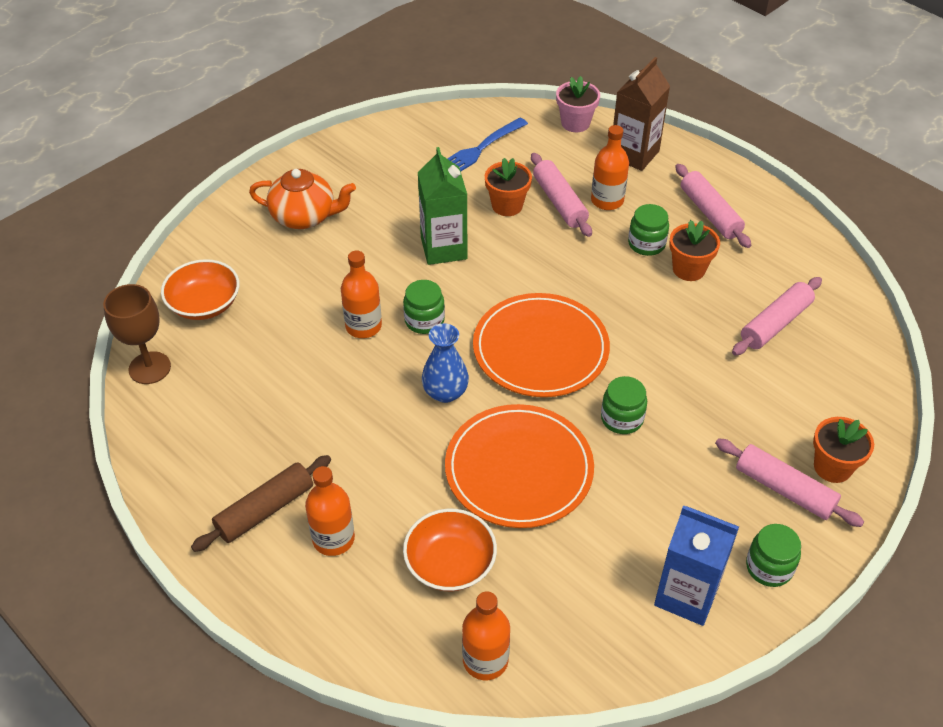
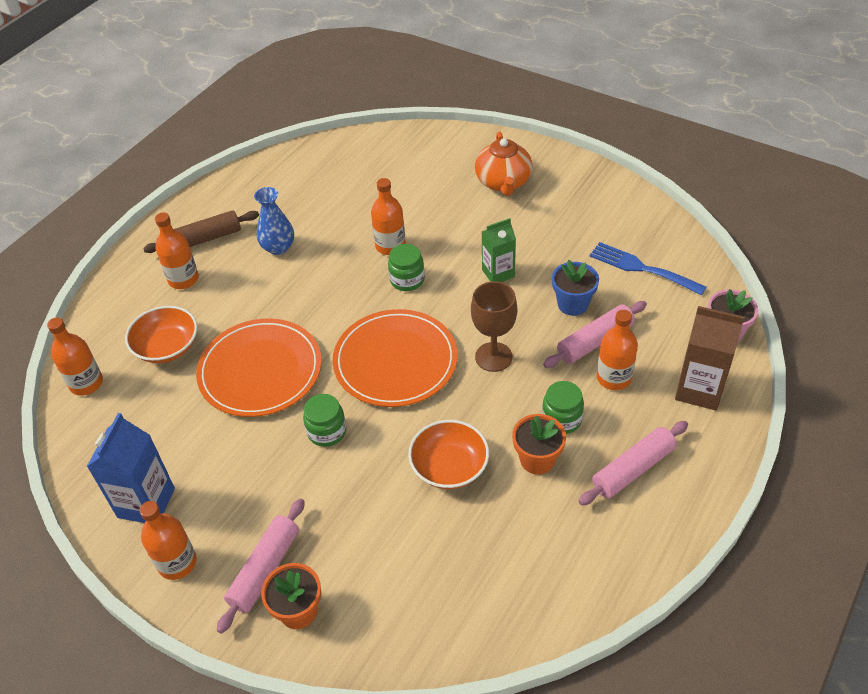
camera: 80 degrees right, 0 degrees up
(149, 368) = (320, 150): brown goblet -> brown goblet (493, 357)
(204, 304) = (388, 157): orange bowl -> orange bowl (449, 467)
(265, 510) = (204, 239): brown rolling pin -> brown rolling pin turned 60 degrees counterclockwise
(443, 248) = (498, 273): green carton -> green carton, size x0.67
(445, 392) = (331, 309): blue vase -> blue vase (278, 247)
(507, 205) = (572, 304): orange flower pot -> blue flower pot
(769, 567) = (177, 563): green jar -> orange bottle
(775, 323) = (482, 545): pink rolling pin -> none

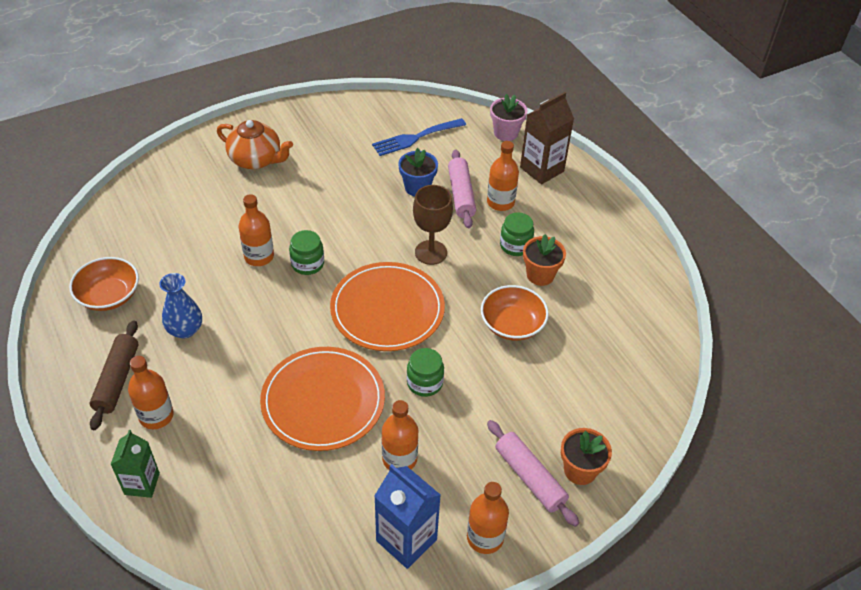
camera: 65 degrees left, 0 degrees up
(86, 383) = (223, 544): orange bottle -> orange bottle (399, 459)
(167, 347) = (234, 460): orange bowl -> orange bowl (109, 295)
(498, 273) = (350, 210): green carton -> green carton (142, 484)
(633, 469) = (581, 233): pink rolling pin -> none

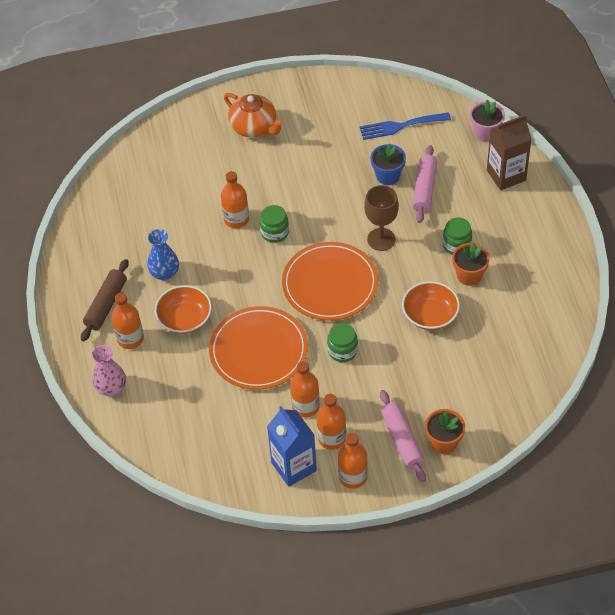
camera: 20 degrees right, 5 degrees up
(109, 295) = (111, 234): orange bowl -> orange bowl (185, 319)
(142, 484) = (111, 388): green carton -> pink vase
(500, 202) = (457, 202): orange bottle -> orange bottle (332, 438)

